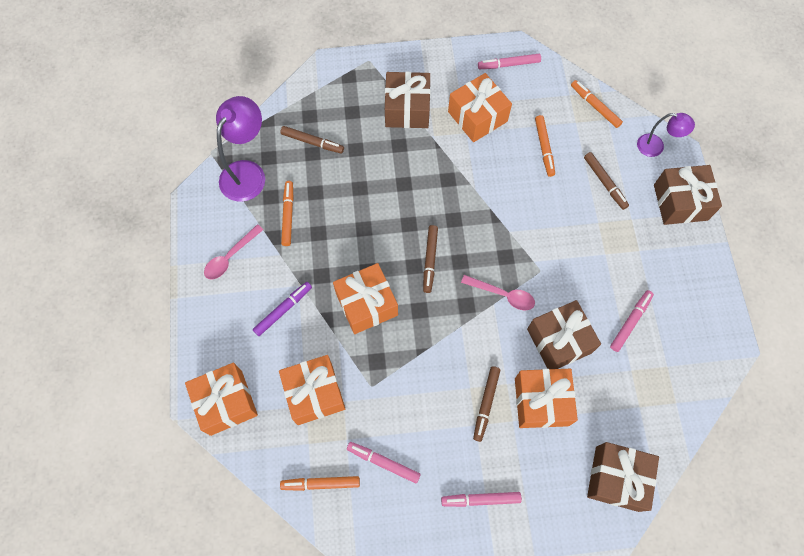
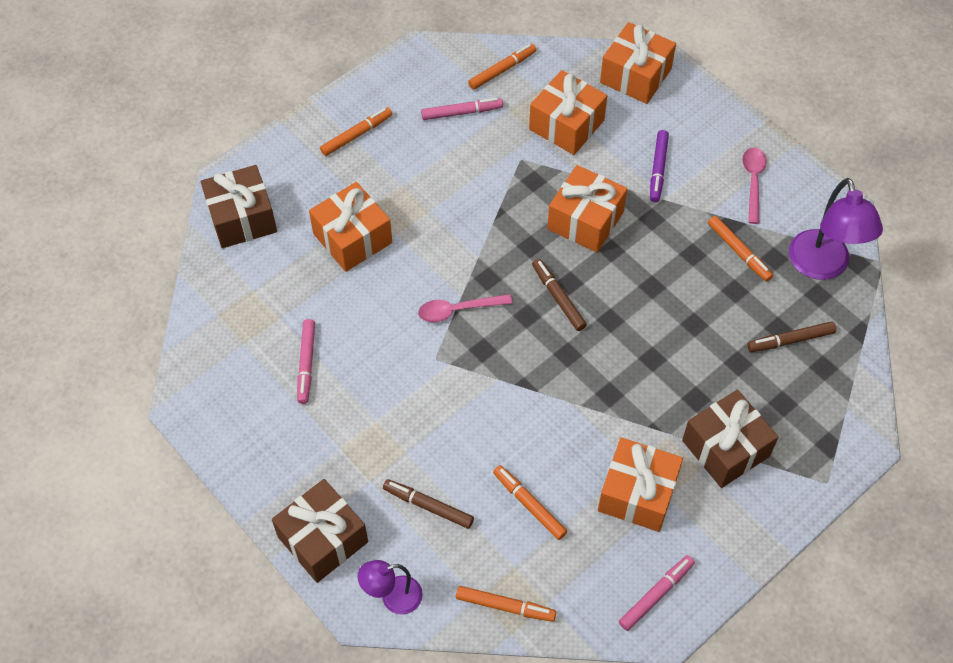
camera: 145 degrees right, 10 degrees down
(480, 499) = (356, 135): pink marker -> orange marker
(486, 404) = (404, 206): brown marker -> none
(559, 341) = (370, 301): brown gift -> none

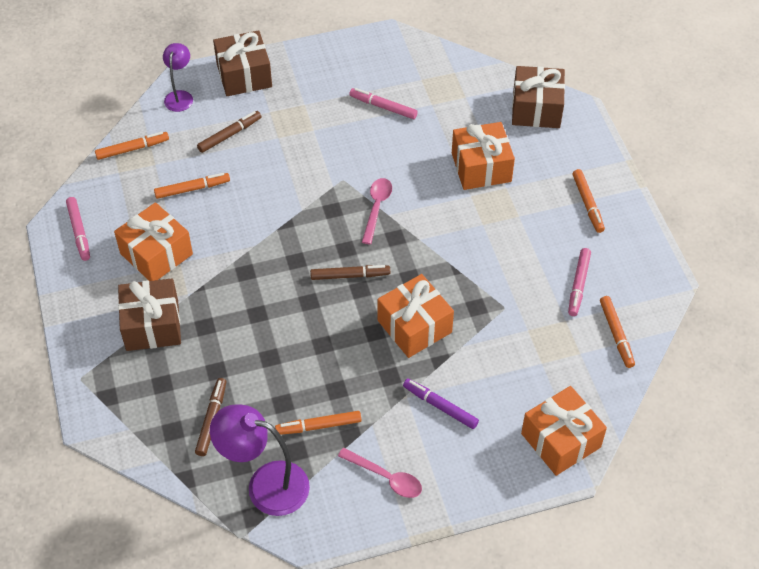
camera: 115 degrees right, 5 degrees down
(505, 606) = (132, 149): orange marker -> orange marker turned 150 degrees counterclockwise
(566, 125) = (526, 357): orange gift -> none

